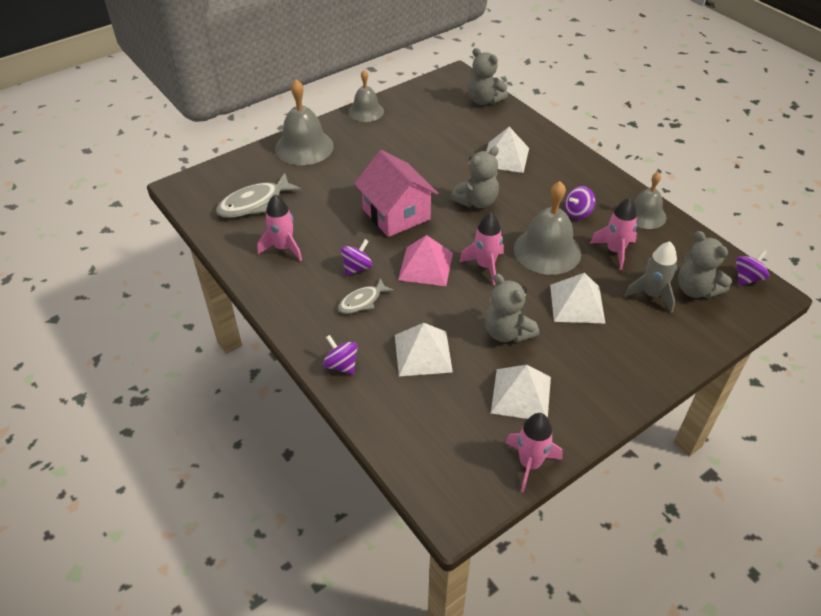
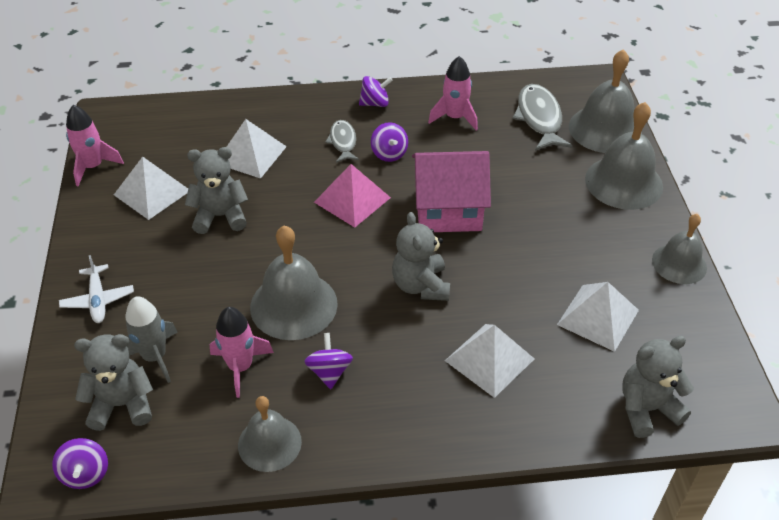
camera: 120 degrees right, 0 degrees up
(247, 169) = (605, 129): none -> grey bell
(341, 365) = (284, 107): purple spinning top -> purple spinning top (375, 103)
(485, 266) = (315, 243): pink rocket -> none
(577, 303) = (204, 286): white pyramid -> white pyramid (598, 317)
(646, 355) = (98, 300): none -> white plane

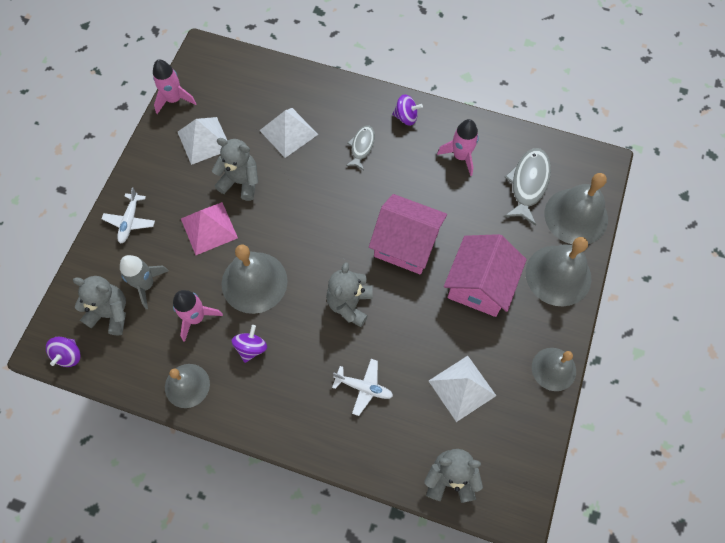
camera: 25 degrees right, 20 degrees up
(352, 199) = (341, 205): pink pyramid -> pink pyramid (209, 228)
(389, 154) = (390, 172): purple spinning top -> none
(489, 359) = (364, 388): white pyramid -> white plane
(551, 218) = (479, 285): none -> pink house

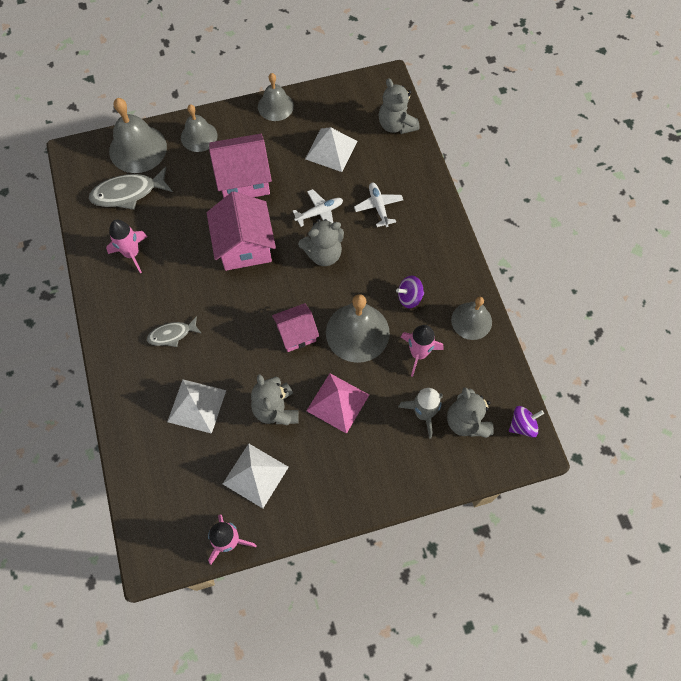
camera: 125 degrees left, 0 degrees up
(130, 221) = (380, 474): white plane -> white plane (319, 212)
(291, 235) = (296, 333): none -> pink house
(406, 117) = (116, 318): purple spinning top -> none
(558, 275) = (199, 136): grey bell -> grey bell, size x0.64

